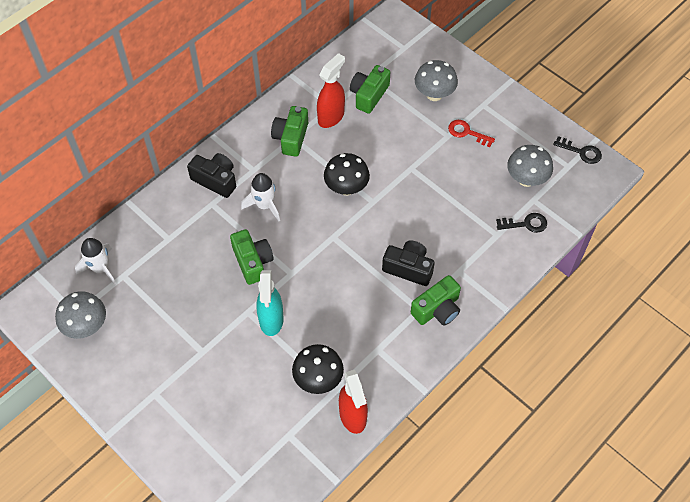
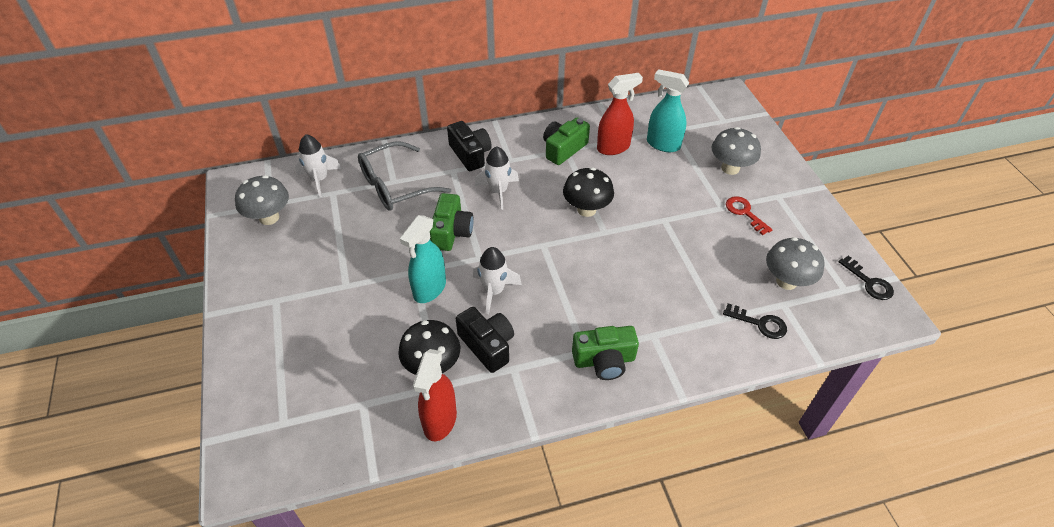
camera: 30 degrees right, 10 degrees down
(174, 242) = (396, 186): none -> grey glasses
(322, 296) = (494, 291): none -> white rocket
(369, 95) = (663, 144): green camera -> turquoise spray bottle
(408, 268) = (600, 307): black camera -> black camera (487, 345)

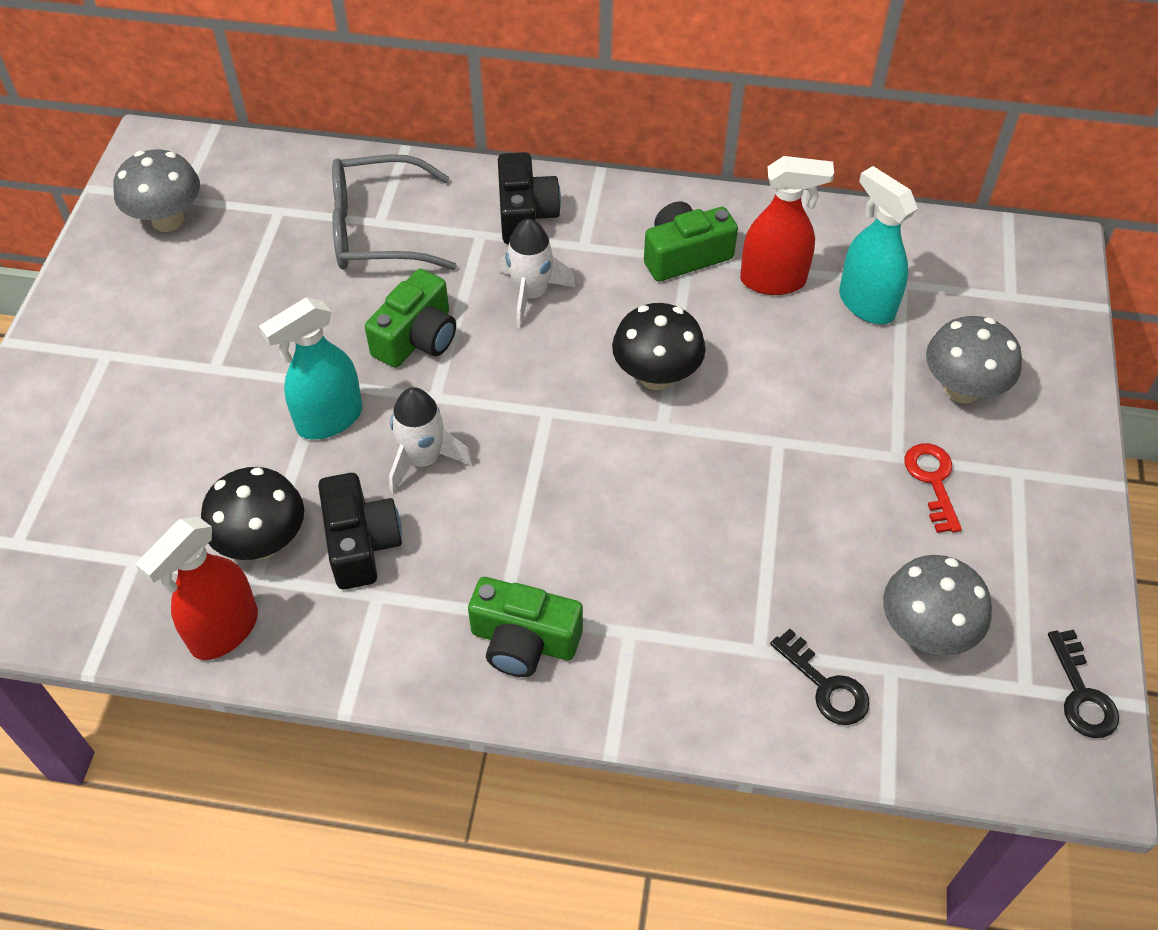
camera: 25 degrees right, 5 degrees up
(319, 179) = (272, 181): white rocket -> none

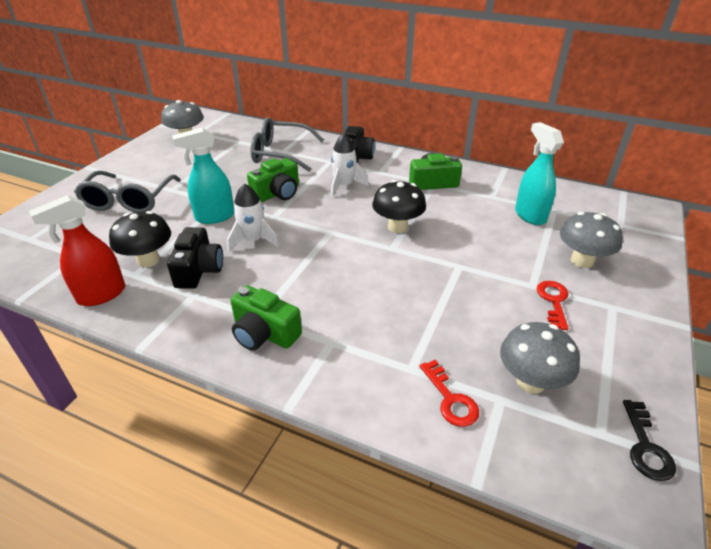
camera: 15 degrees right, 15 degrees down
(147, 412) = (129, 200): none -> grey glasses
(773, 281) = (478, 199): red spray bottle -> none
(825, 685) = (450, 399): black key -> red key

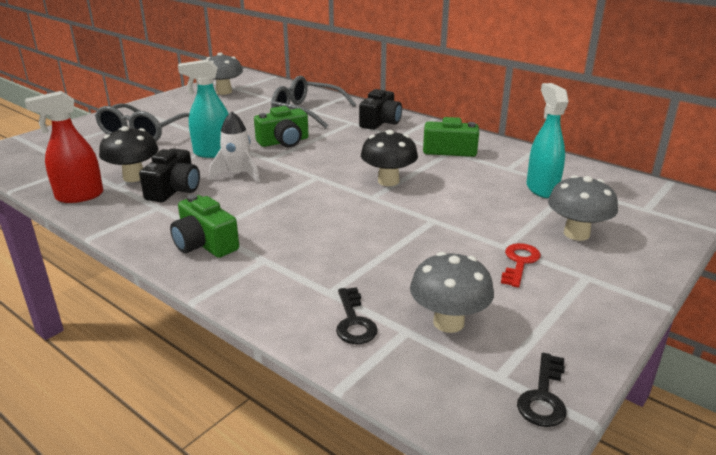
camera: 15 degrees right, 10 degrees down
(344, 186) = (354, 143): white rocket -> none
(450, 399) = (354, 321): red key -> black key

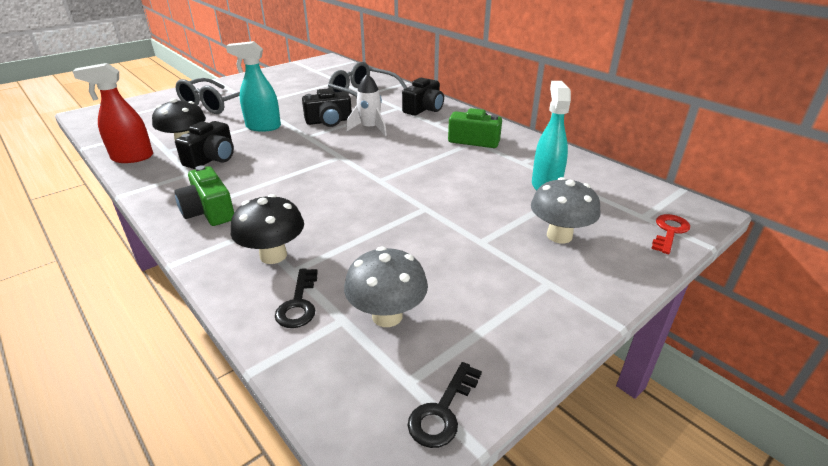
camera: 10 degrees right, 5 degrees up
(224, 92) = (302, 73): grey mushroom -> none
(238, 174) = (273, 149): white rocket -> white rocket (370, 128)
(284, 142) = (329, 121): green camera -> black camera
(388, 181) = (402, 166): black mushroom -> black mushroom (273, 255)
(519, 262) = (487, 260): red key -> red key (669, 232)

